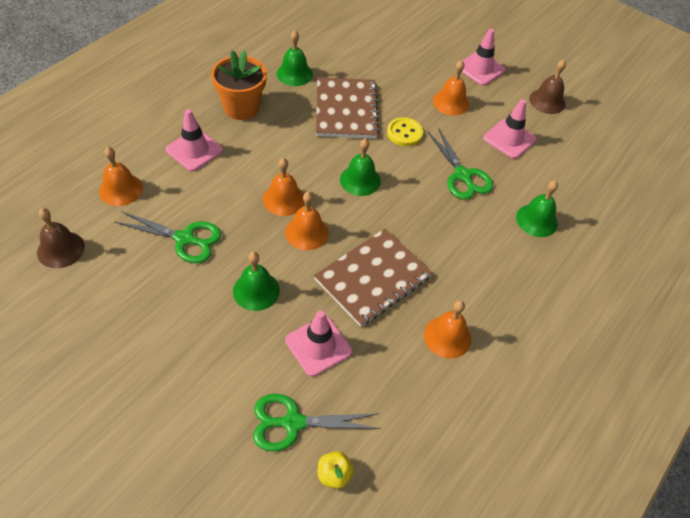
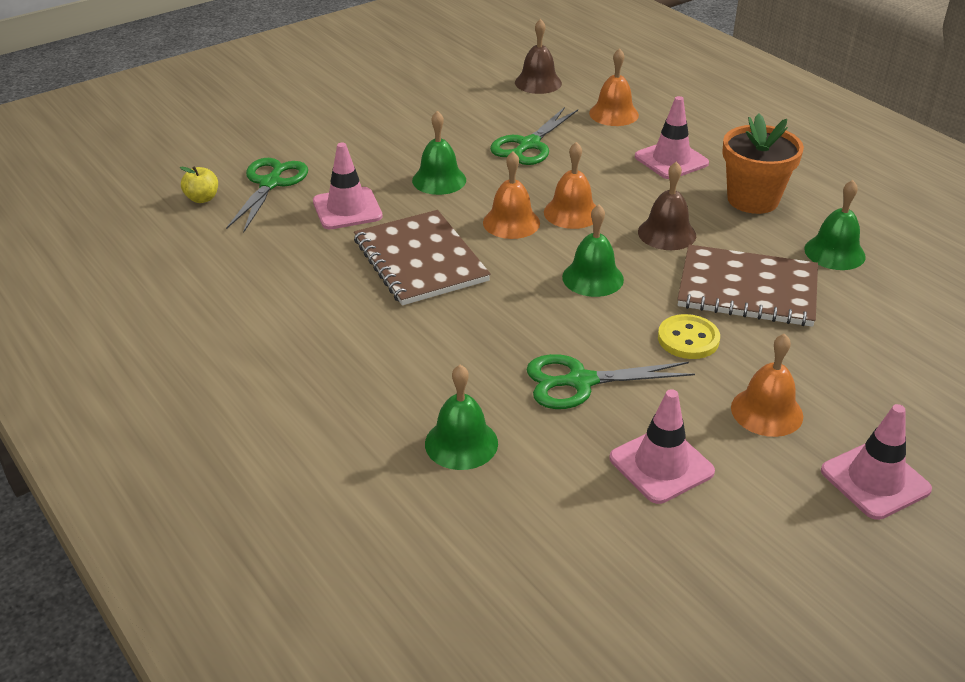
camera: 110 degrees right, 15 degrees down
(447, 337) = (306, 301): orange bell -> none
(547, 101) = (772, 561): brown bell -> brown bell (667, 233)

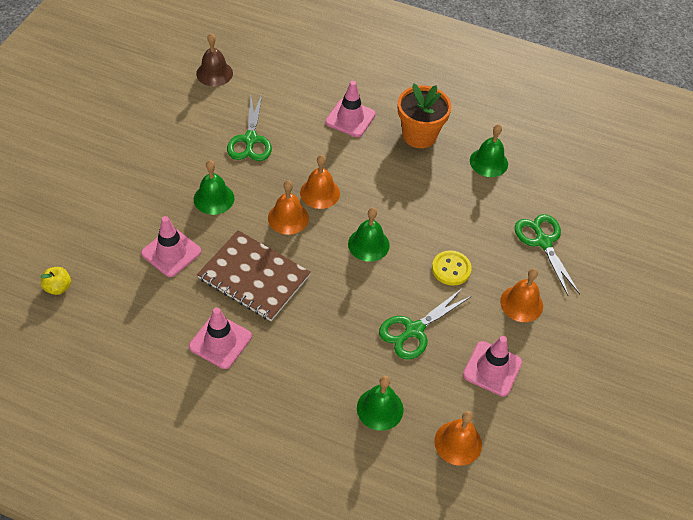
camera: 35 degrees left, 15 degrees up
(270, 183) = (97, 251): green scissors -> green scissors (543, 242)
(614, 114) = (286, 87): orange bell -> orange bell (458, 443)
(667, 233) = (387, 187): brown bell -> none
(747, 289) = (459, 214): brown notebook -> none
(875, 480) = (596, 325): pink traffic cone -> pink traffic cone (220, 341)

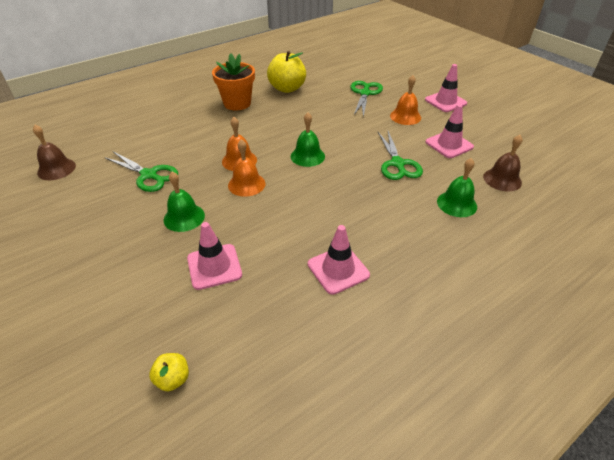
camera: 55 degrees left, 10 degrees down
(254, 277) = (287, 224): brown notebook -> none
(350, 118) = (188, 123): pink traffic cone -> pink traffic cone (445, 102)
(451, 269) = (358, 131): yellow button -> none
(458, 443) = (502, 179): orange bell -> brown bell
(488, 162) = (287, 88): green bell -> yellow apple
(543, 242) = (365, 93): green scissors -> green scissors turned 90 degrees clockwise

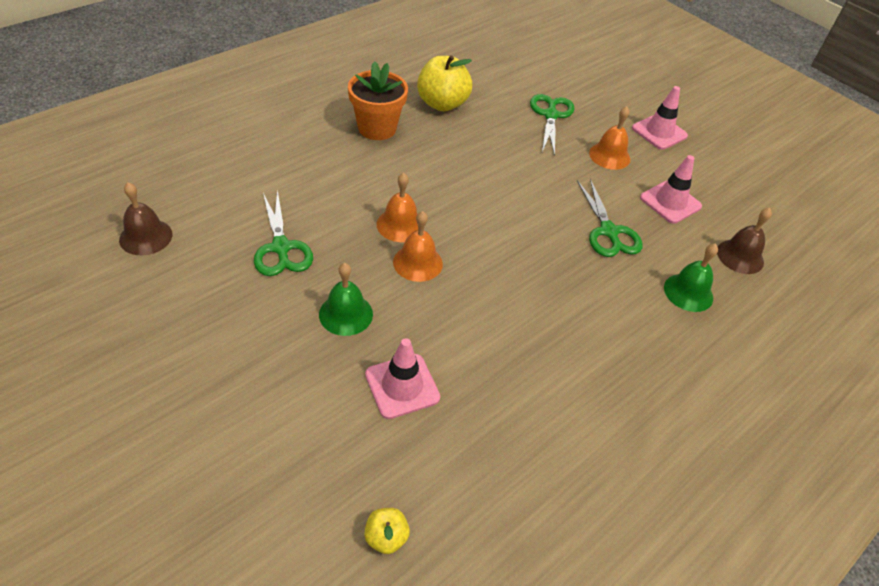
camera: 10 degrees left, 5 degrees up
(149, 175) = (281, 248): green scissors -> green scissors turned 45 degrees clockwise
(307, 156) = (490, 218): green bell -> none
(338, 269) = (556, 387): pink traffic cone -> none

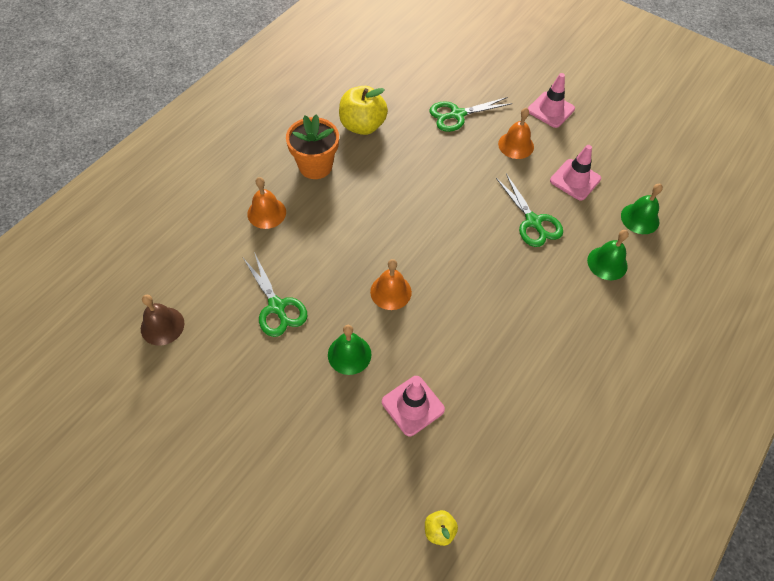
camera: 10 degrees left, 10 degrees up
(400, 225) = (365, 259): orange bell -> orange bell (266, 213)
(551, 115) = (457, 115): green scissors -> green scissors turned 105 degrees counterclockwise
(740, 256) = (640, 218): brown bell -> green bell

